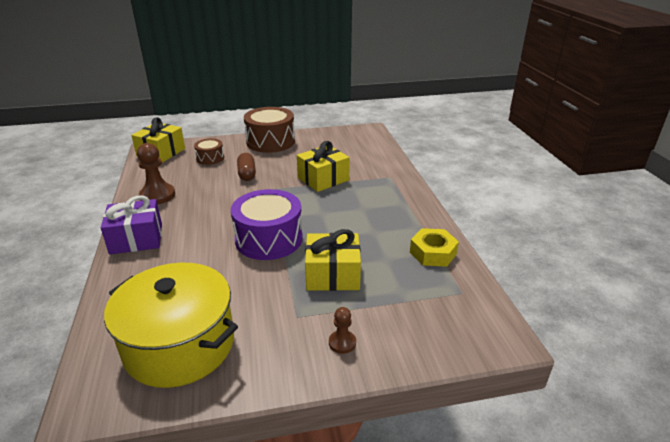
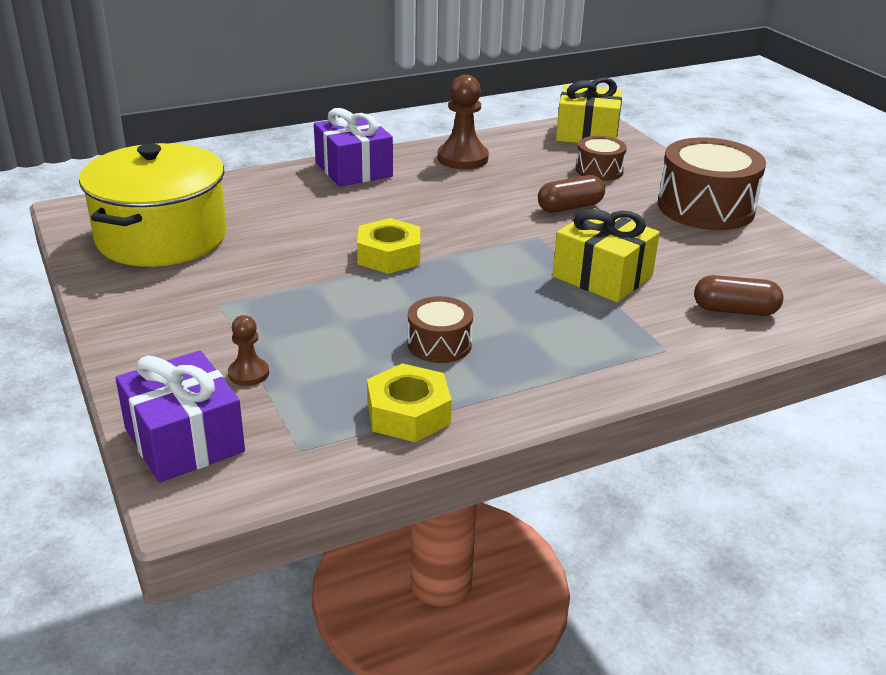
camera: 75 degrees right, 0 degrees up
(269, 239) = (389, 255): purple drum -> yellow nut
(332, 275) = (316, 319): yellow gift -> none
(342, 343) = (170, 343): brown pawn -> brown pawn (248, 373)
(365, 156) = (735, 310): none -> brown capsule
(372, 235) = (439, 344): none -> brown drum
(452, 339) = (184, 440): none -> purple gift

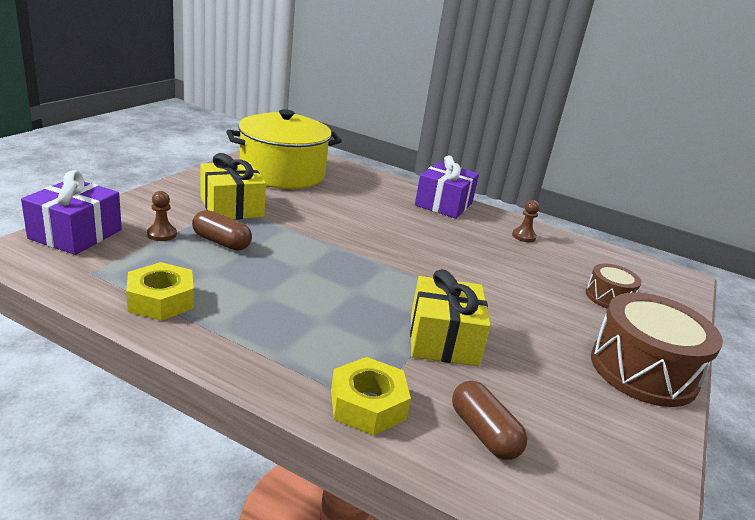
camera: 50 degrees right, 5 degrees down
(389, 255) = (352, 243): yellow nut -> yellow nut (367, 405)
(439, 344) = (260, 290): brown drum -> none
(462, 158) = (523, 236): brown pawn -> brown pawn, size x0.55
(570, 207) = (527, 298): brown capsule -> brown capsule (221, 242)
(587, 133) = (657, 277): yellow gift -> yellow gift (232, 207)

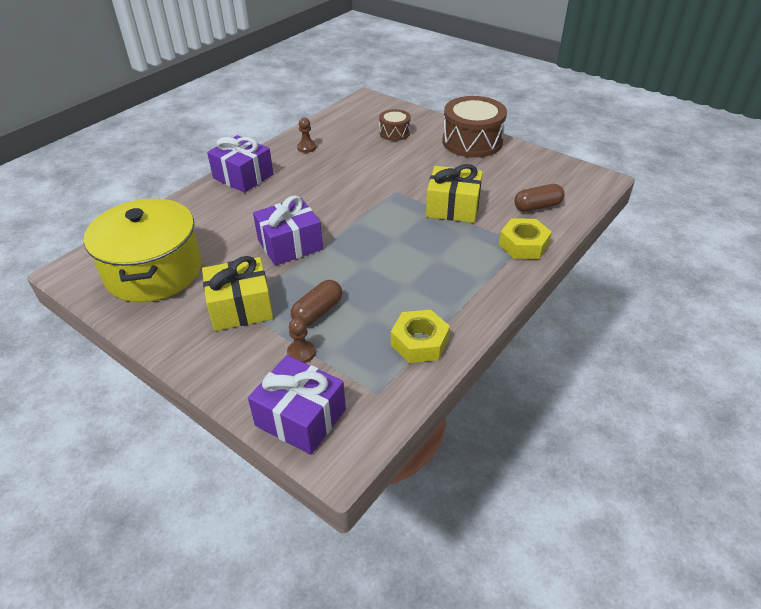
camera: 75 degrees left, 15 degrees up
(331, 228) = (290, 244): none -> purple gift

